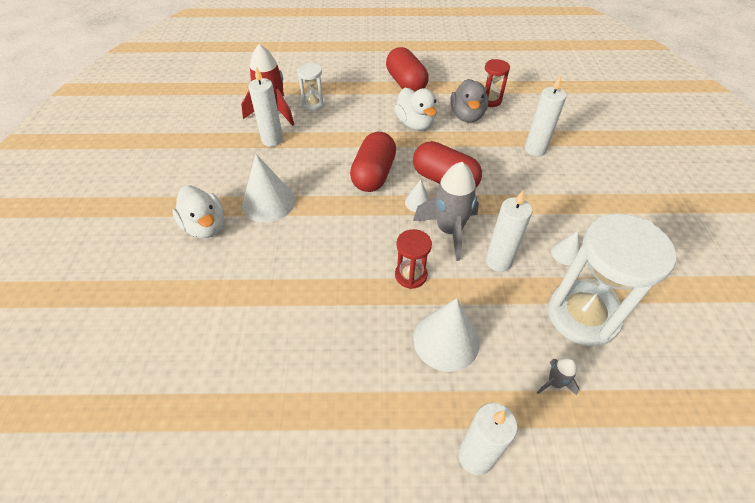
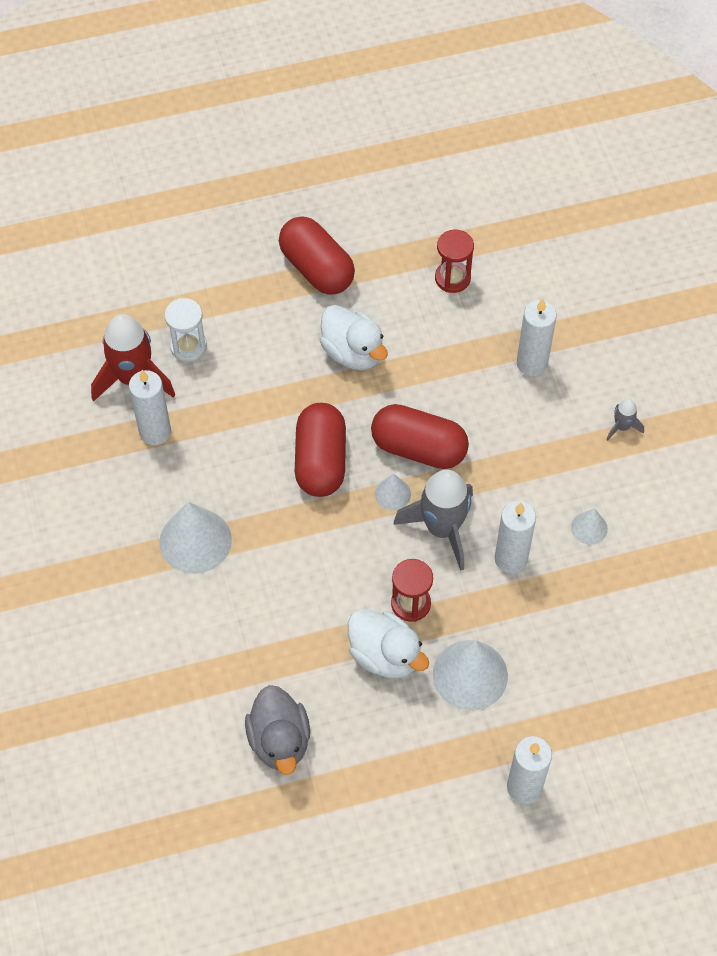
camera: 15 degrees left, 10 degrees up
(205, 226) = (129, 597): white duck -> white duck (385, 655)
(467, 116) = (425, 319): grey duck -> grey duck (279, 741)
(554, 383) = (592, 693): grey rocket -> grey rocket (622, 427)
(582, 315) = (615, 607): white hourglass -> none

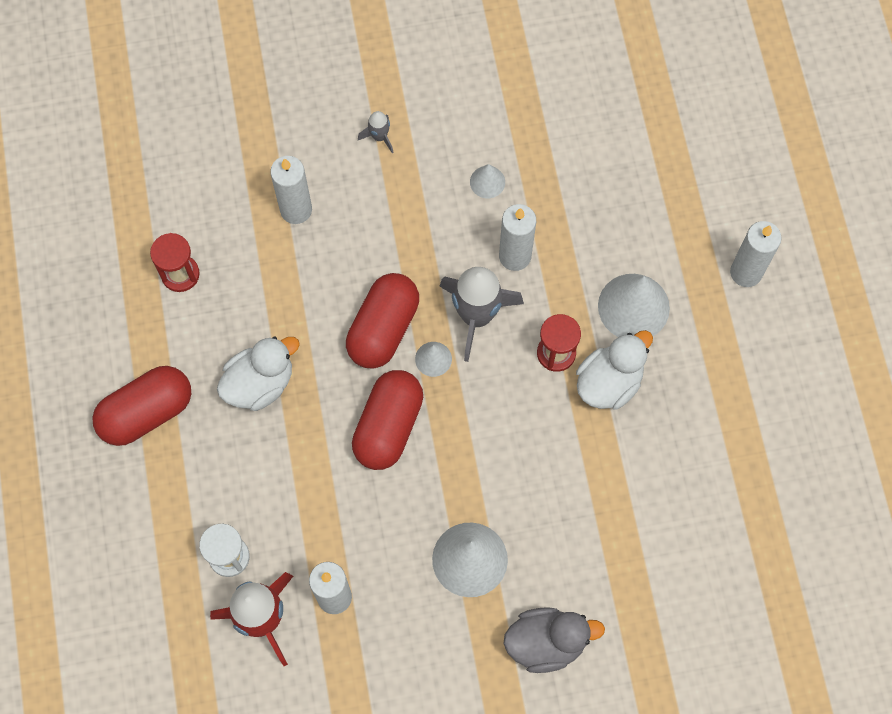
camera: 85 degrees left, 10 degrees up
(279, 741) = (692, 488): grey duck -> grey duck (546, 642)
(320, 461) = (388, 426): red capsule -> red capsule turned 75 degrees counterclockwise

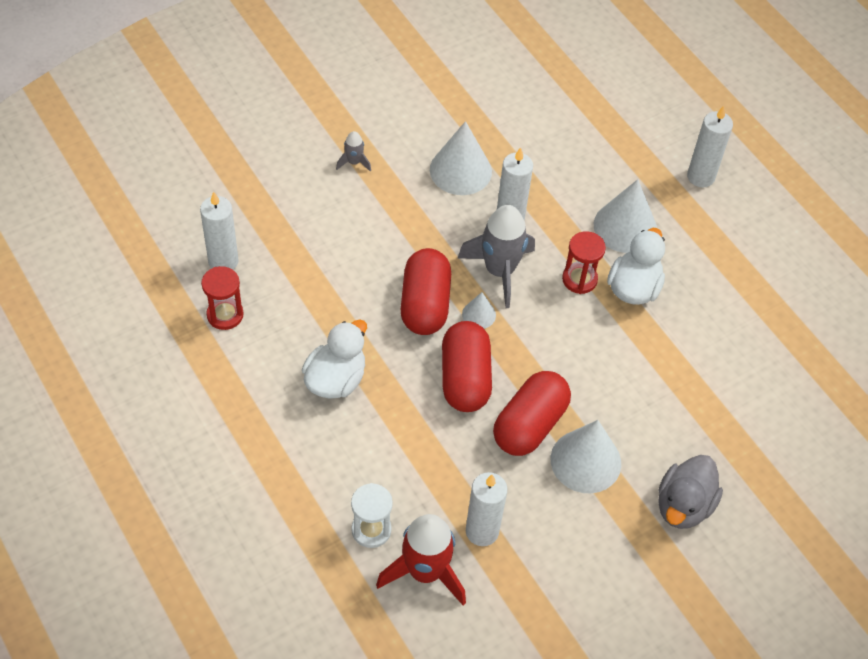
camera: 25 degrees left, 15 degrees down
(147, 412) = (242, 435): red capsule -> red capsule (529, 425)
(296, 210) = (307, 236): white candle -> white candle (223, 261)
(487, 182) = (460, 170): white cone -> white cone, size x1.97
(546, 642) = (683, 505): grey duck -> grey duck turned 150 degrees clockwise

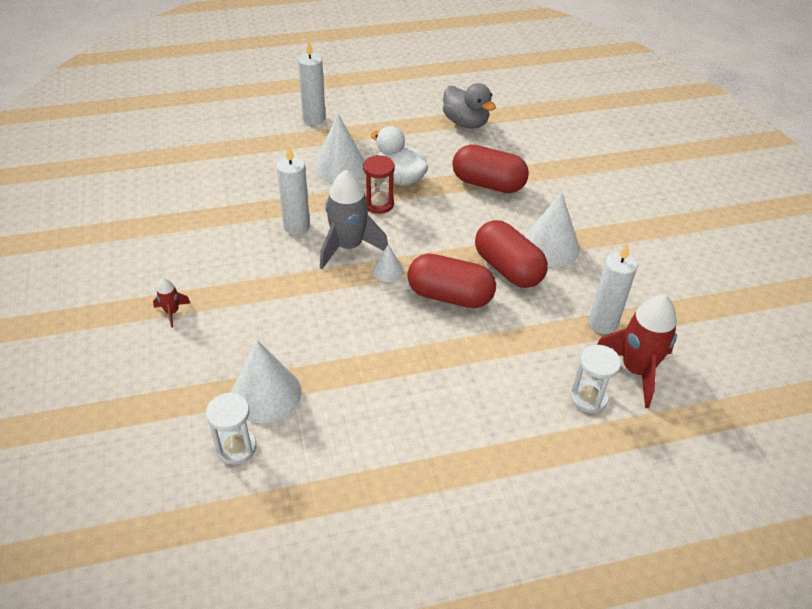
camera: 70 degrees left, 10 degrees down
(223, 261) = (236, 447): white candle -> white hourglass
(225, 315) = (306, 461): red hourglass -> none
(336, 379) = (420, 386): white duck -> none
(354, 162) = (172, 312): grey rocket -> red rocket
(425, 304) = (362, 302): red capsule -> red capsule (488, 184)
(460, 170) = (227, 243): white cone -> white cone (266, 394)
(683, 505) = (600, 207): grey duck -> grey duck (465, 123)

